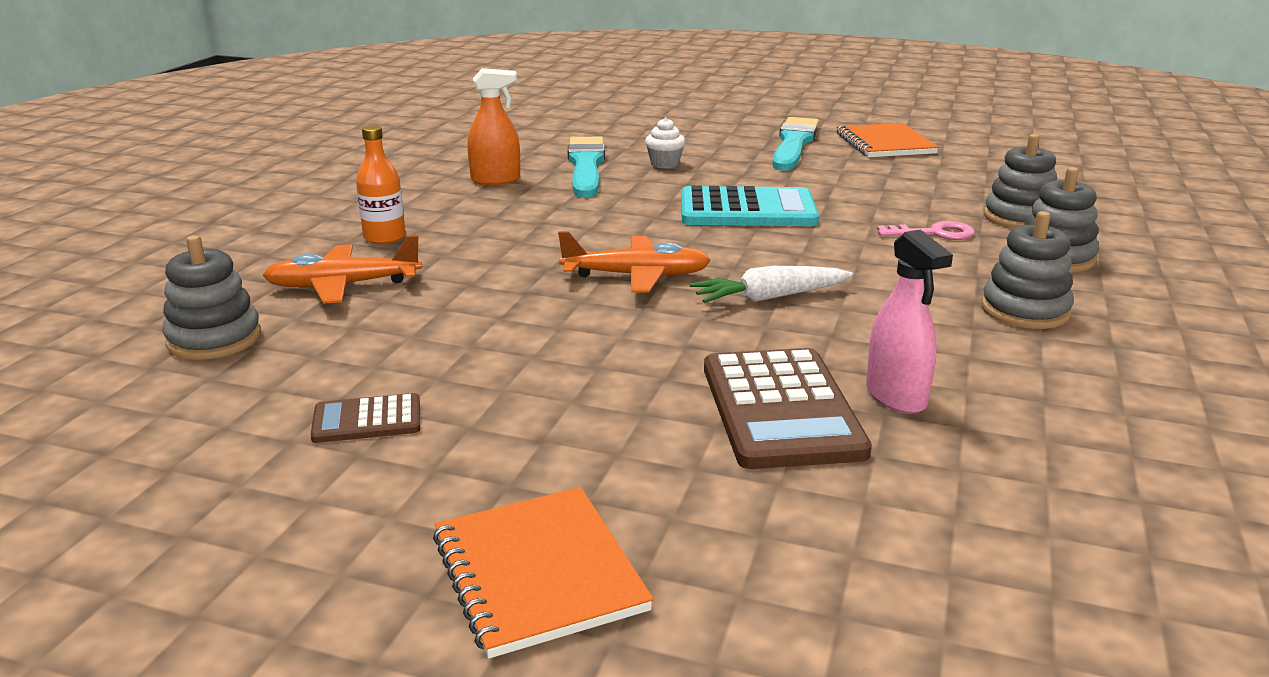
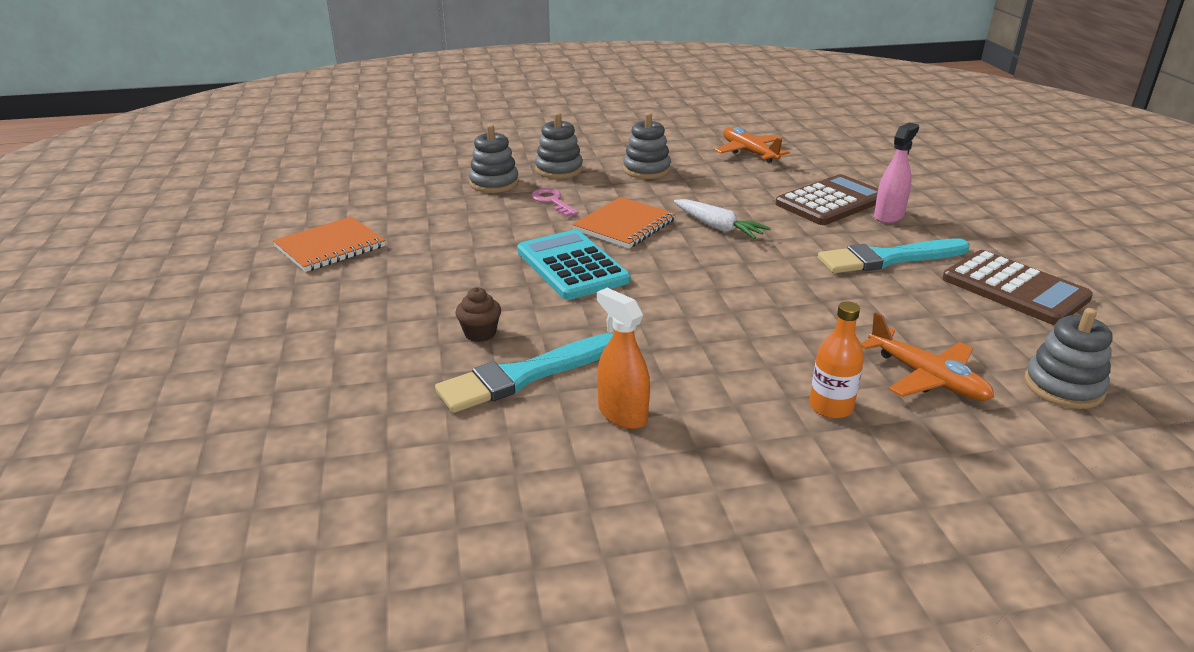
camera: 120 degrees left, 5 degrees up
(367, 420) = (1014, 289): brown calculator -> brown calculator, size x1.93
(538, 573) = (1009, 217): orange notebook -> orange notebook (625, 225)
(636, 276) = (744, 272): orange plane -> orange plane (749, 152)
(664, 164) = (480, 333): white cupcake -> brown cupcake
(794, 143) = (357, 286): turquoise brush -> turquoise brush (888, 259)
(896, 396) = (781, 183): pink spray bottle -> pink spray bottle (889, 216)

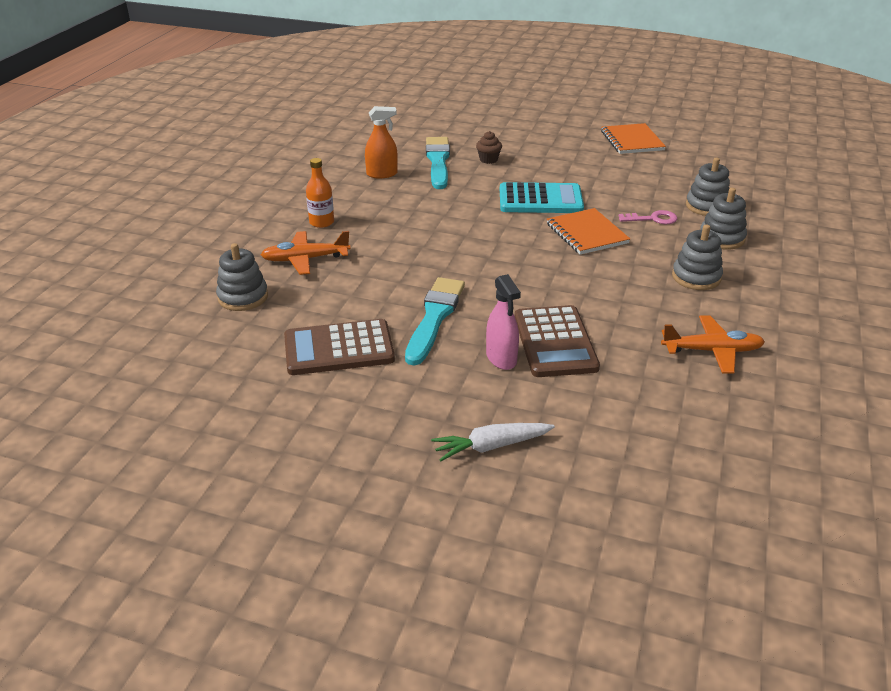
camera: 120 degrees right, 5 degrees up
(718, 227) = (551, 268): white carrot -> white carrot (491, 446)

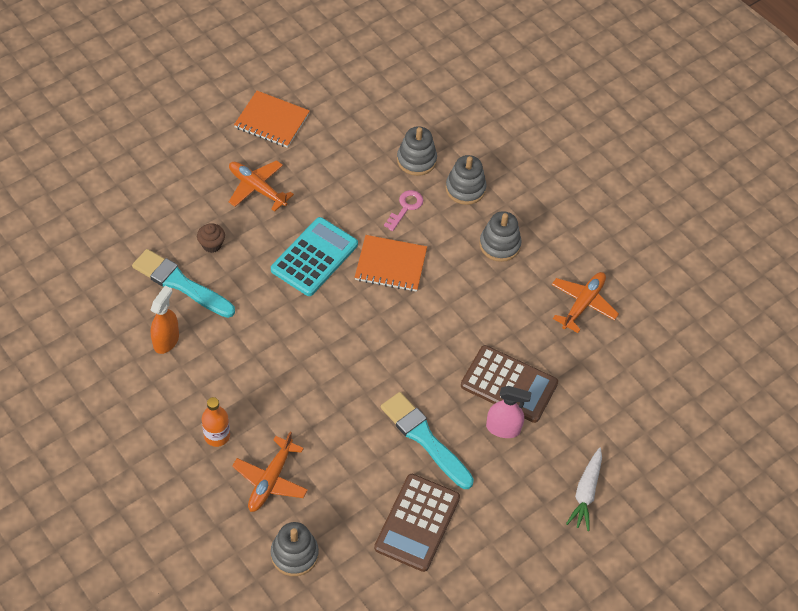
camera: 60 degrees left, 20 degrees up
(564, 157) = (257, 188): none -> orange plane

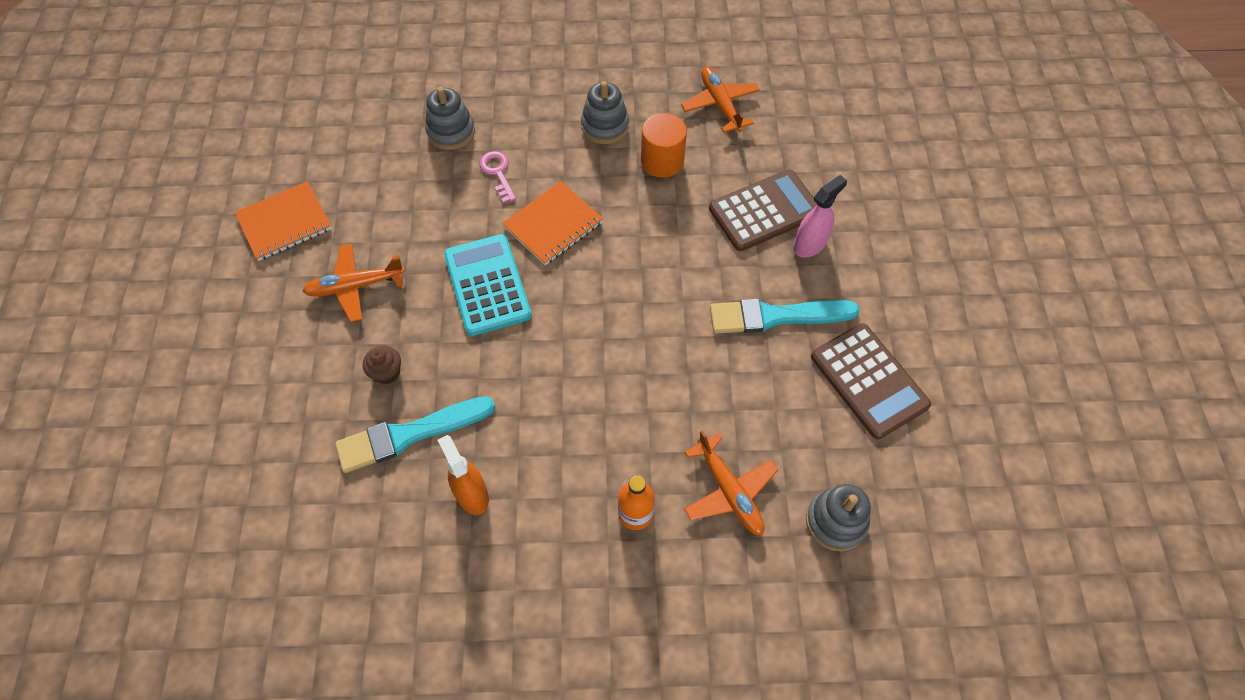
camera: 50 degrees left, 5 degrees up
(465, 189) = (519, 114): grey stacking toy -> none
(499, 297) = (662, 161): none -> orange cylinder
(585, 493) = (922, 222): white carrot -> none

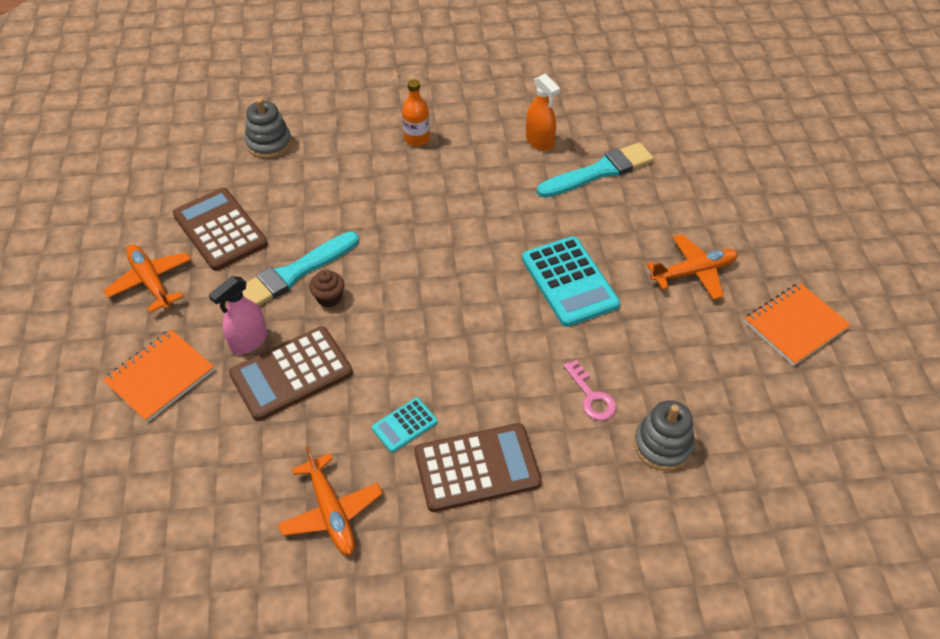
camera: 175 degrees right, 10 degrees down
(387, 372) = (634, 209): brown cupcake -> brown cupcake (329, 298)
(553, 225) = (517, 343): orange notebook -> orange notebook (160, 377)
(605, 126) = (477, 468): grey stacking toy -> brown calculator
(662, 161) = (404, 425): orange cylinder -> turquoise calculator
(729, 491) = (347, 155): orange plane -> orange plane (151, 282)
(776, 316) = (294, 273): turquoise brush -> turquoise brush turned 150 degrees clockwise

